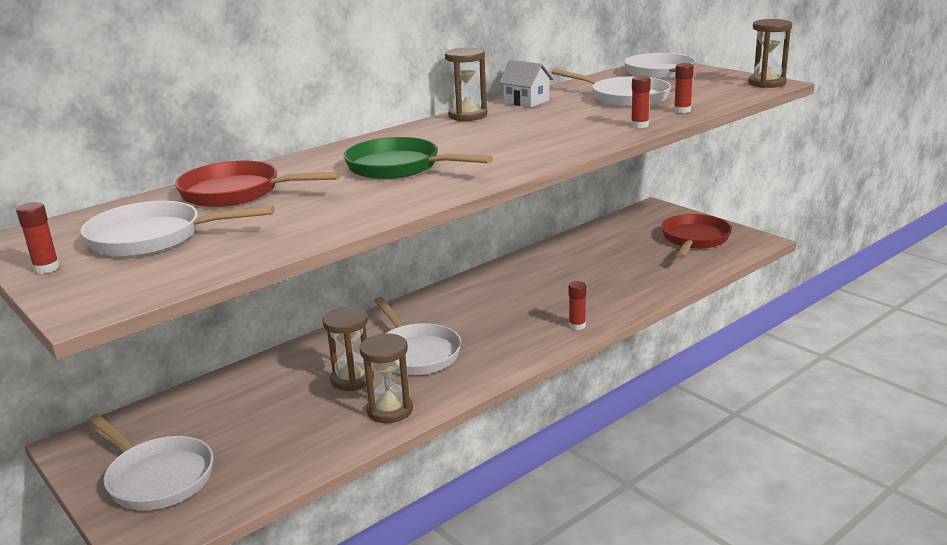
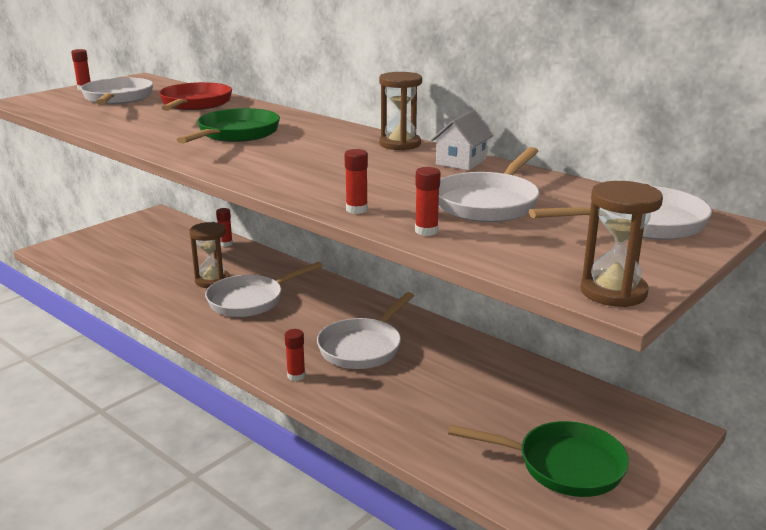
camera: 80 degrees right, 0 degrees up
(157, 477) = (109, 240): white pan -> white pan (363, 347)
(242, 376) = (226, 244): none -> red glue stick
(390, 410) = (162, 299): brown hourglass -> none
(694, 240) = (563, 465): red pan -> green pan

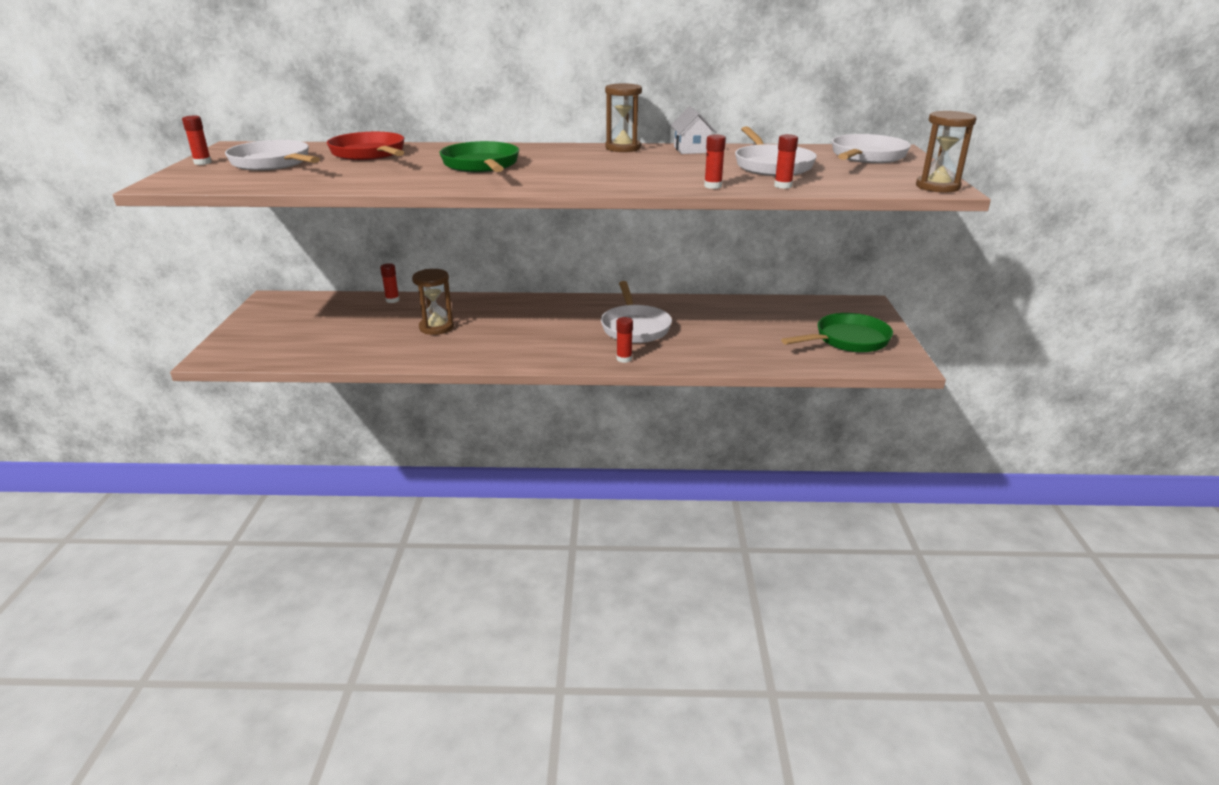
camera: 40 degrees left, 5 degrees up
(250, 300) = (496, 329): white pan -> none

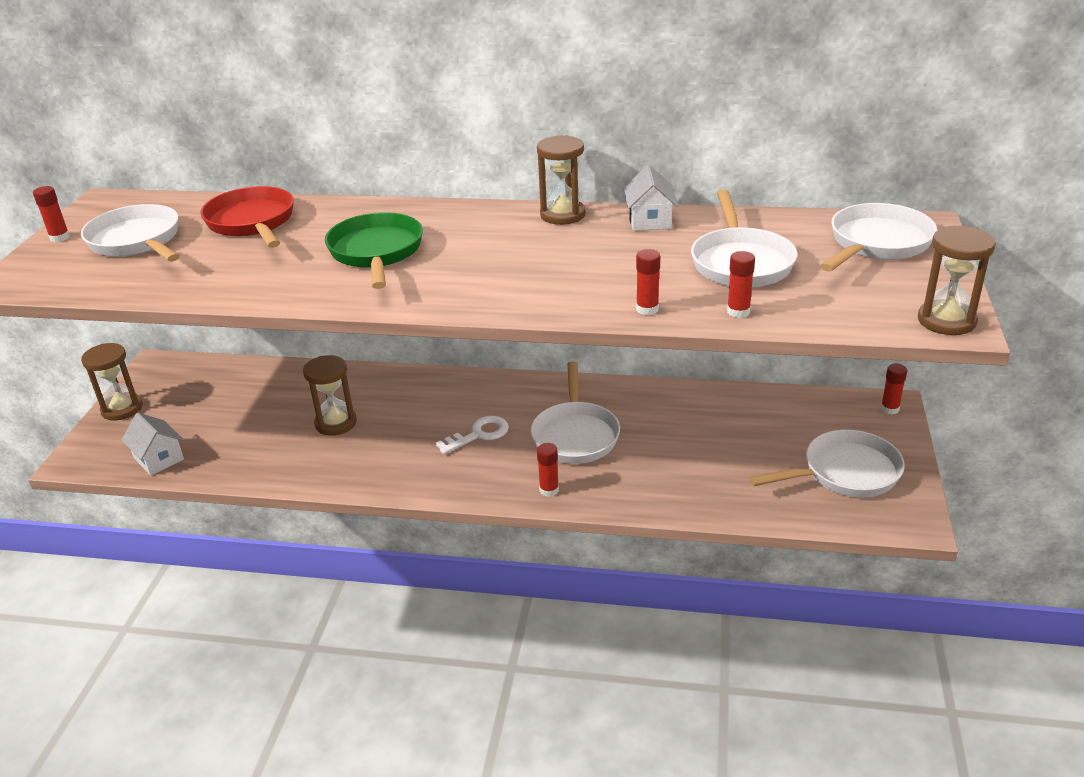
camera: 10 degrees right, 5 degrees up
(247, 325) = (122, 409): none -> brown hourglass
(287, 354) = (158, 458): none -> white house
(392, 300) = (293, 373): red glue stick -> red glue stick (889, 409)
(557, 330) = (478, 434): none -> white key
(847, 340) = (845, 473): green pan -> white pan

